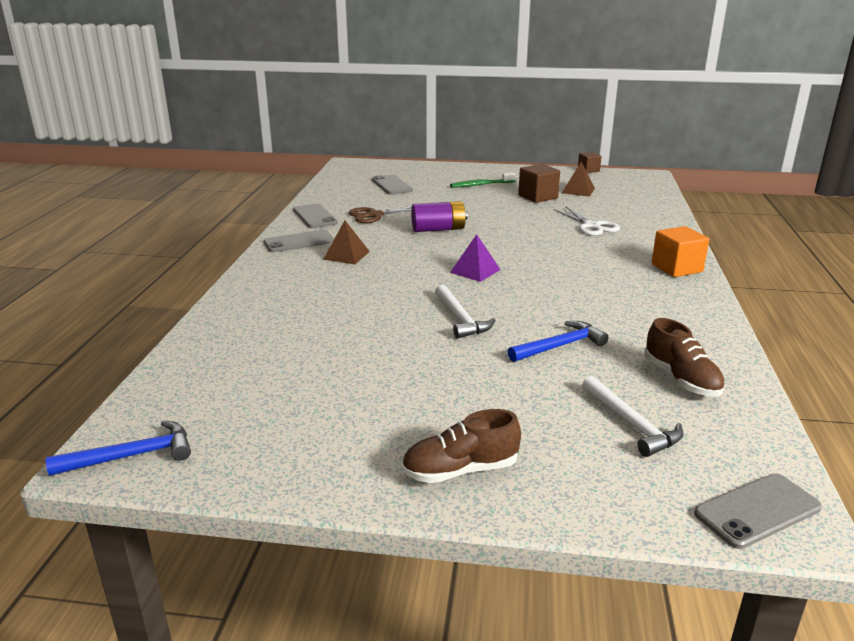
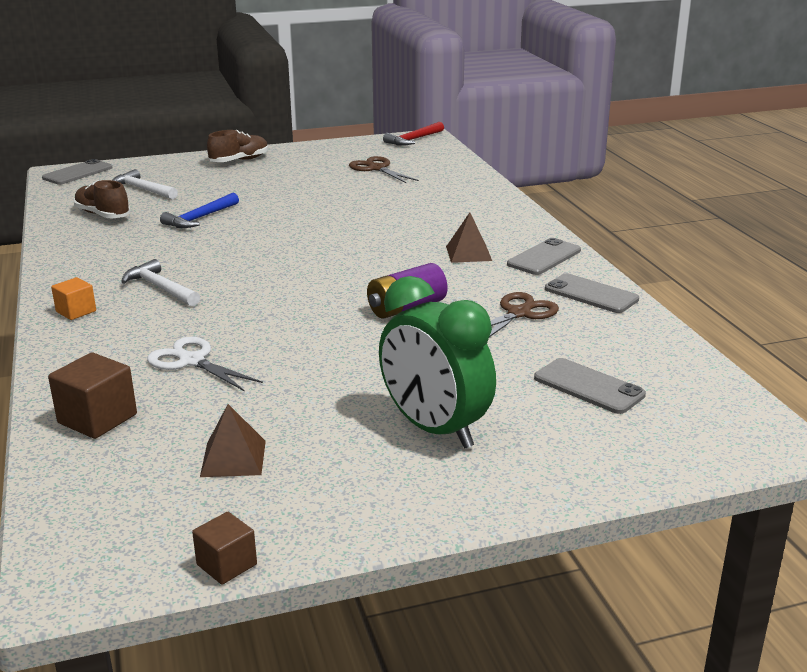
camera: 155 degrees right, 0 degrees up
(132, 456) = (413, 140): blue hammer -> red hammer
(283, 388) = (377, 168): none -> brown scissors
(460, 319) = (294, 221): white hammer -> white hammer (160, 288)
(475, 271) = (313, 263): purple pyramid -> none
(481, 185) = (434, 429): green toothbrush -> green clock
(538, 197) = (305, 417): brown cube -> brown cube (97, 419)
(676, 268) = (76, 311): orange cube -> orange cube, size x0.63

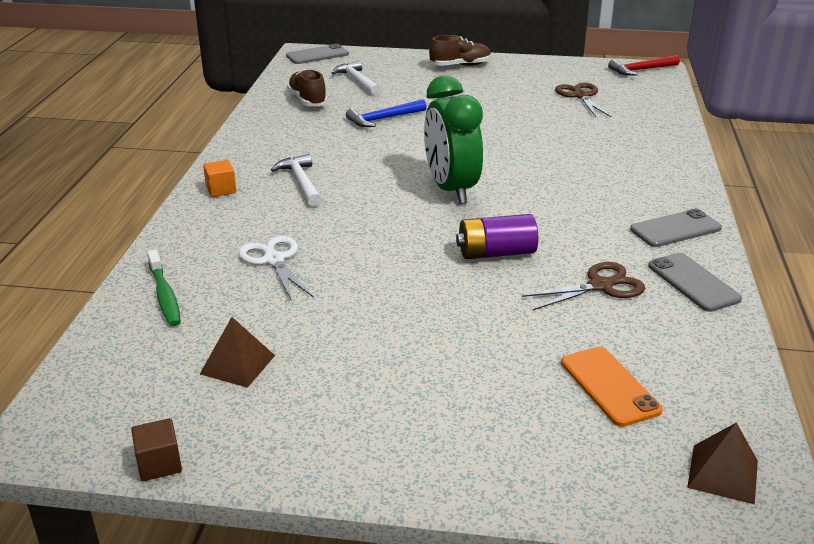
camera: 25 degrees right, 5 degrees up
(97, 419) = (164, 295): brown cube -> green toothbrush
(434, 429) = (426, 388): green clock -> green clock (451, 189)
(468, 253) = (601, 207): brown pyramid -> brown pyramid (723, 474)
(588, 386) = (609, 386): grey phone -> orange phone

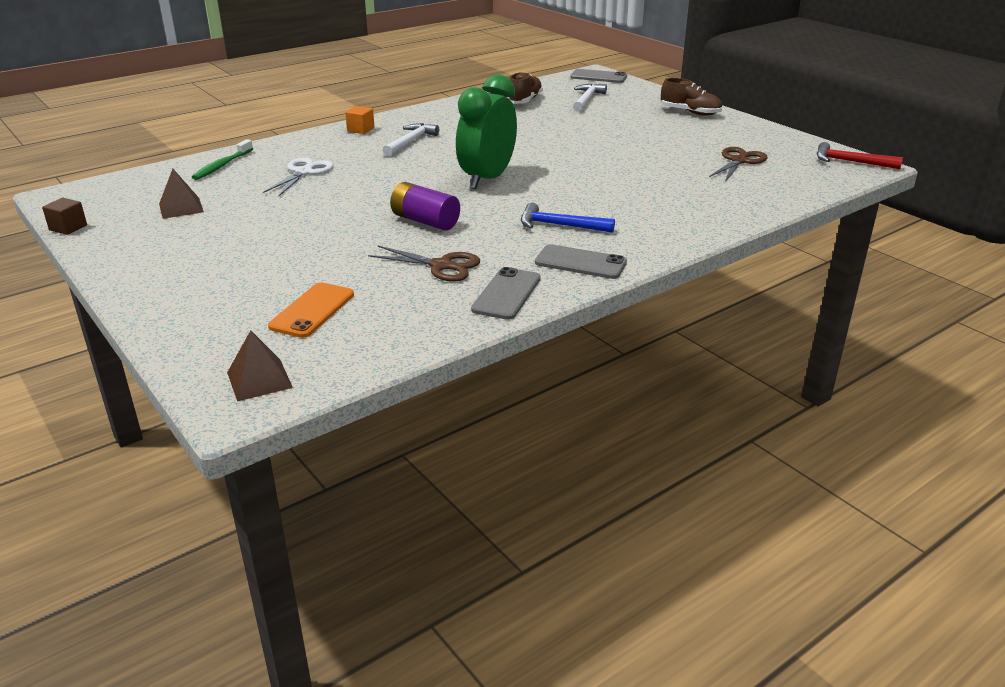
camera: 45 degrees right, 0 degrees up
(383, 119) = (547, 126): blue hammer -> blue hammer (560, 225)

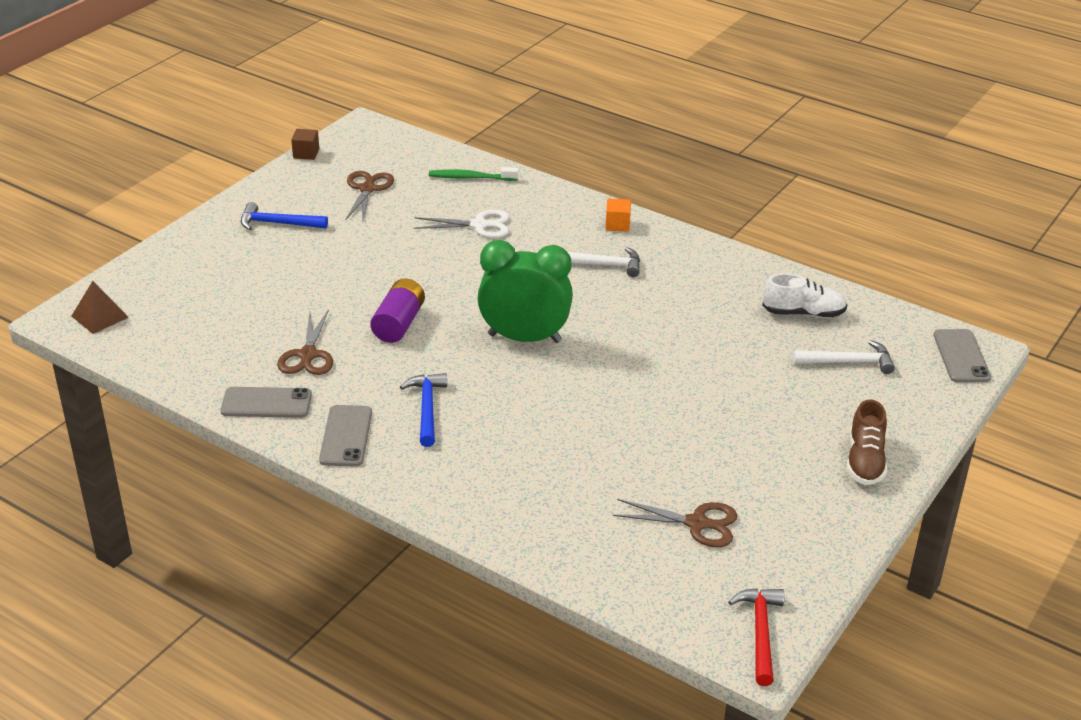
camera: 70 degrees right, 5 degrees up
(181, 208) = (367, 189): brown pyramid -> brown scissors
(187, 256) = (278, 223): none -> blue hammer
(312, 310) = (206, 310): orange phone -> none
(524, 100) = (803, 313): brown shoe -> white shoe

